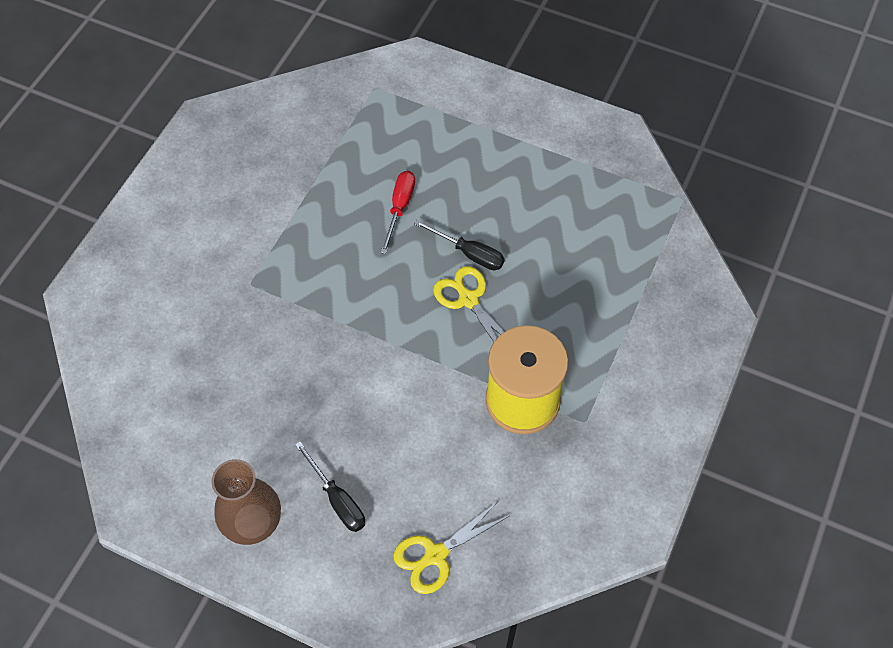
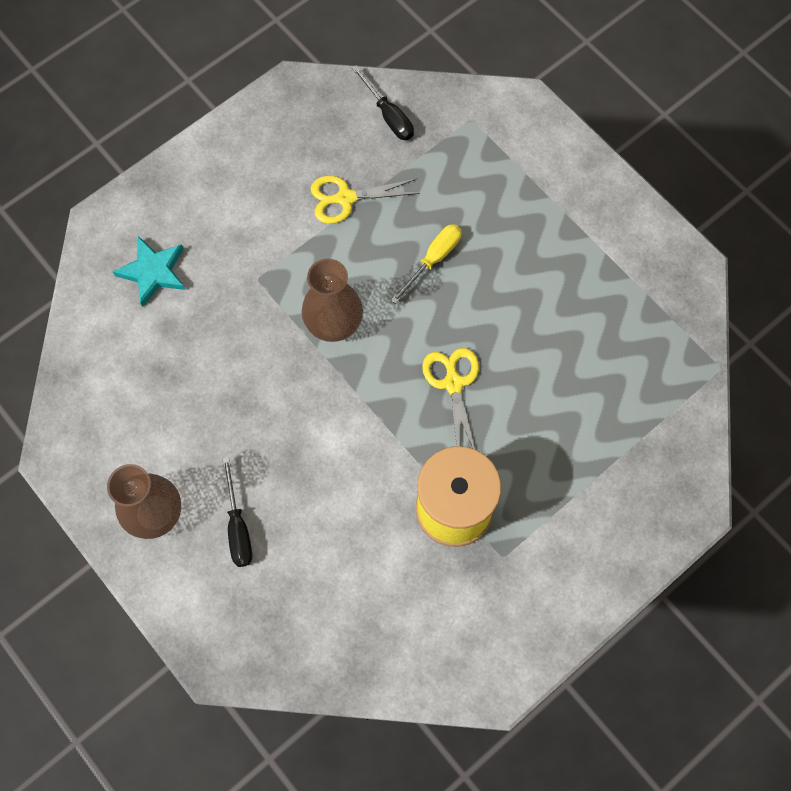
camera: 25 degrees right, 10 degrees up
(149, 316) = (153, 272): none -> turquoise star
(337, 292) = (333, 322): none -> brown vase
(400, 208) = (433, 259): red screwdriver -> yellow screwdriver
(435, 555) = (300, 621): yellow scissors -> yellow scissors (345, 198)
(469, 253) = (477, 336): black screwdriver -> black screwdriver (388, 116)

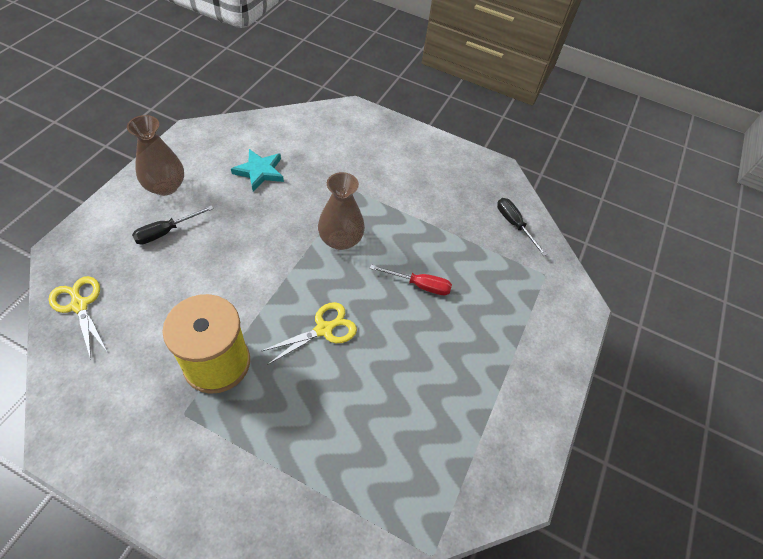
camera: 60 degrees right, 15 degrees down
(153, 272) = (332, 140): turquoise star -> turquoise star (259, 171)
(345, 198) = (437, 219): yellow scissors -> yellow scissors (79, 305)
(388, 116) = (514, 224): black screwdriver -> black screwdriver turned 120 degrees clockwise
(433, 259) = (419, 285): yellow screwdriver -> red screwdriver

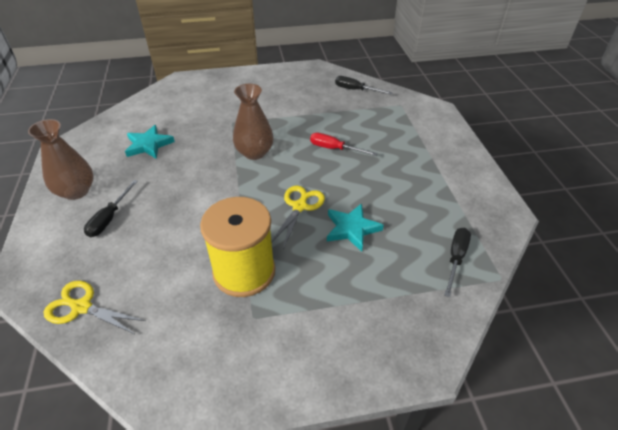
camera: 30 degrees left, 10 degrees down
(346, 388) = (352, 229): none -> turquoise star
(411, 497) = (456, 258): none -> black screwdriver
(419, 285) = (334, 149): red screwdriver -> red screwdriver turned 135 degrees counterclockwise

